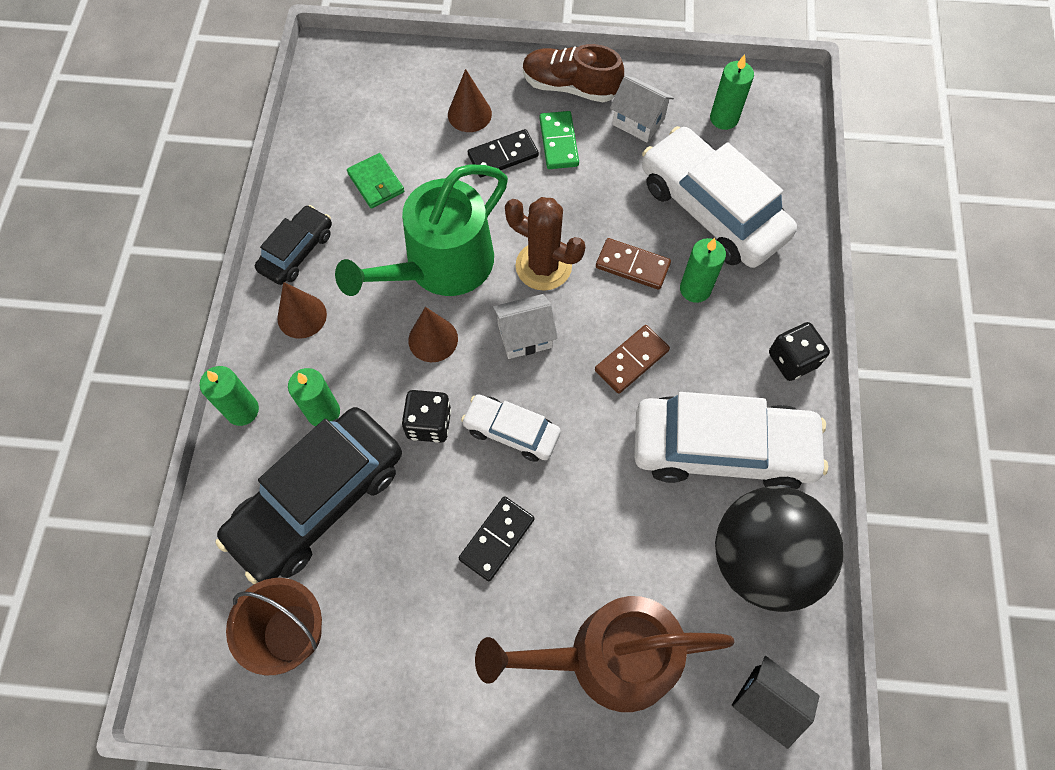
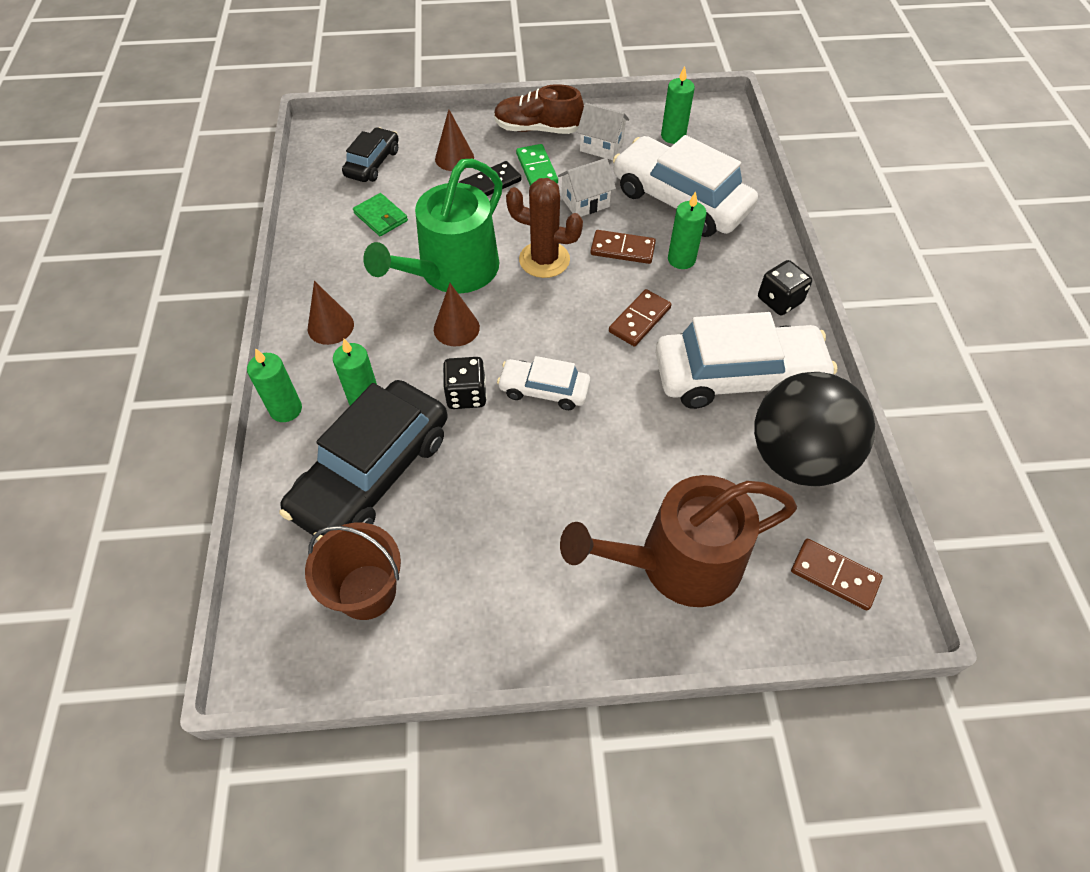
camera: 10 degrees left, 10 degrees down
(297, 251) = (317, 277): black car -> black car (373, 163)
(496, 539) = (550, 479): black domino -> none
(525, 336) = (539, 314): white house -> white house (585, 202)
(766, 702) = (834, 575): black house -> brown domino

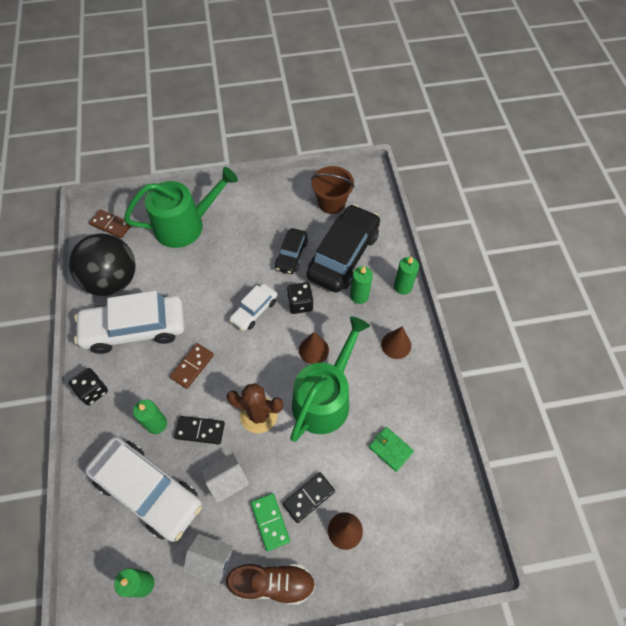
camera: 175 degrees right, 5 degrees up
(373, 163) = (415, 516): black car -> black car (291, 255)
(544, 390) = (254, 310): white car -> white car turned 120 degrees clockwise
(622, 249) = (200, 430): brown domino -> black domino
(678, 562) = (185, 225): brown watering can -> green watering can

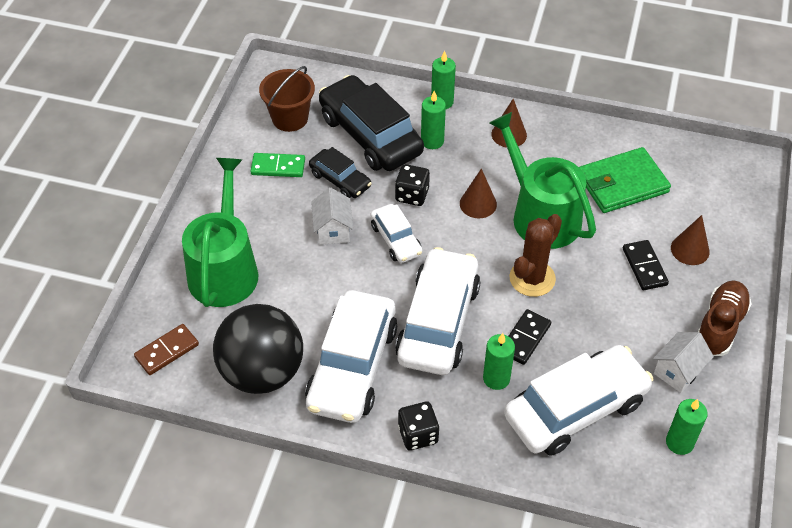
camera: 65 degrees left, 10 degrees down
(192, 366) = (438, 322): brown domino -> white car
(227, 481) = (596, 331): white house -> white house (333, 230)
(270, 522) = (657, 307): green domino -> green domino (278, 167)
(390, 449) = (622, 183): green wallet -> green wallet, size x1.85

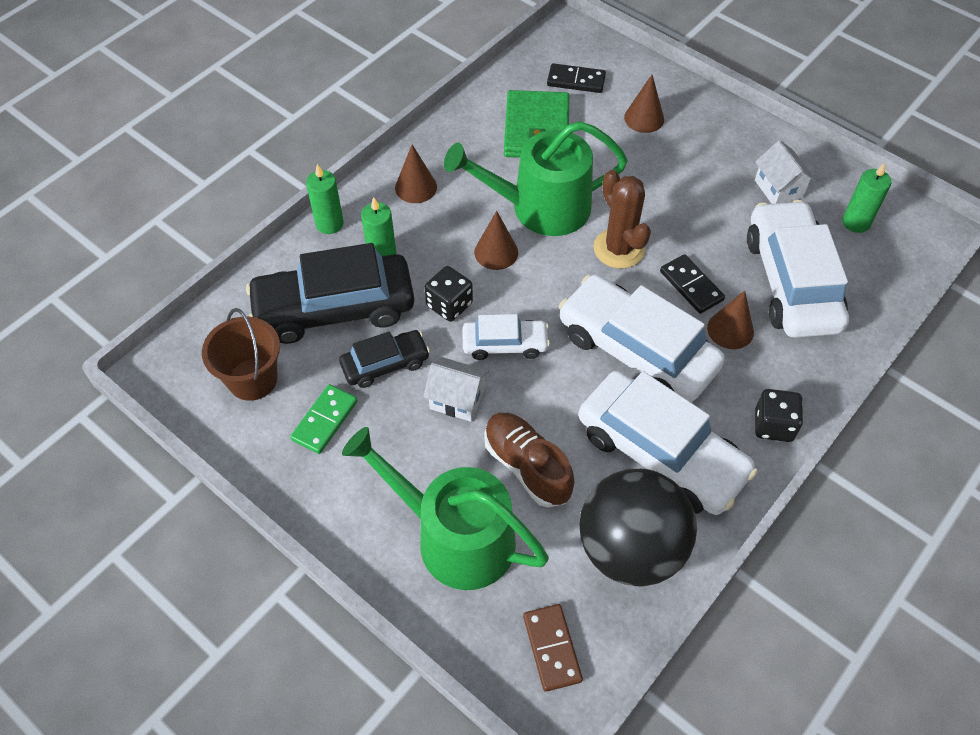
camera: 65 degrees left, 5 degrees up
(496, 378) = (730, 329): green candle -> brown cone
(644, 267) = (648, 158): black domino -> black domino (576, 80)
(720, 326) = (740, 138): brown shoe -> brown shoe (527, 466)

